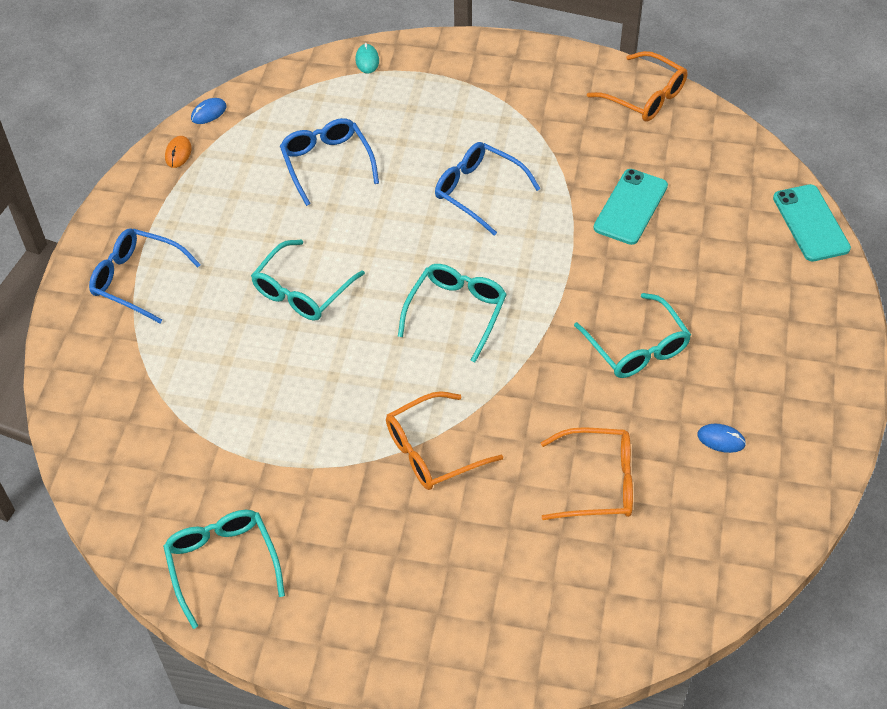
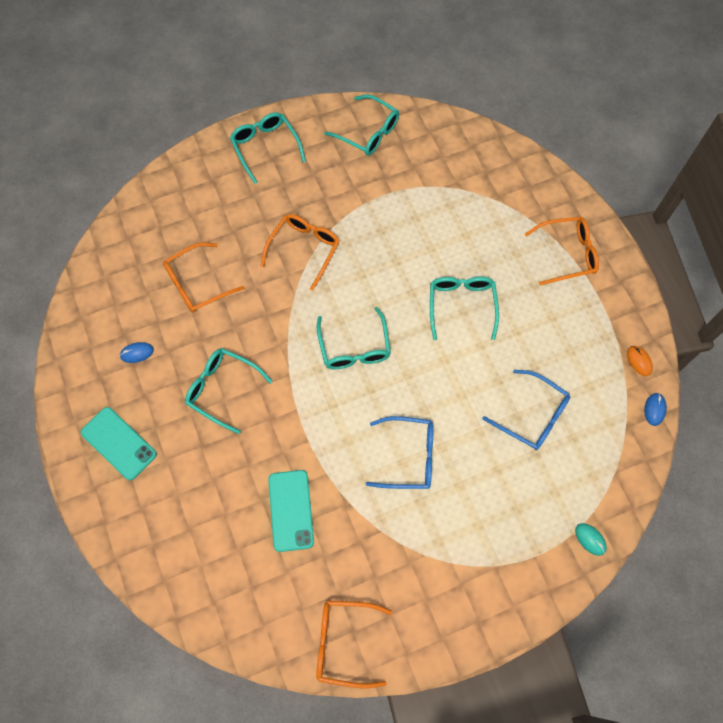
camera: 145 degrees right, 15 degrees up
(137, 280) = (567, 254): blue glasses -> orange glasses
(381, 627) = (265, 147): none -> turquoise glasses
(810, 223) = (148, 578): turquoise phone -> turquoise phone (119, 443)

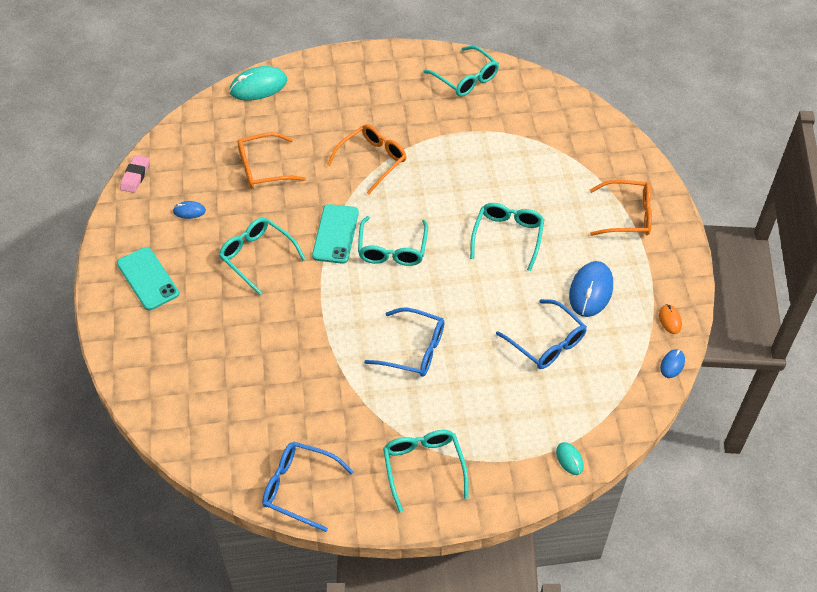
camera: 15 degrees right, 15 degrees down
(67, 324) = (135, 176): none -> pink eraser
(162, 188) = (258, 86): none -> turquoise mouse
(265, 147) = (364, 72): turquoise glasses -> turquoise glasses (423, 467)
(291, 510) = (286, 368): turquoise phone -> turquoise phone (335, 234)
(344, 643) = (299, 488): orange glasses -> blue glasses
(557, 347) = (590, 291): none -> blue mouse

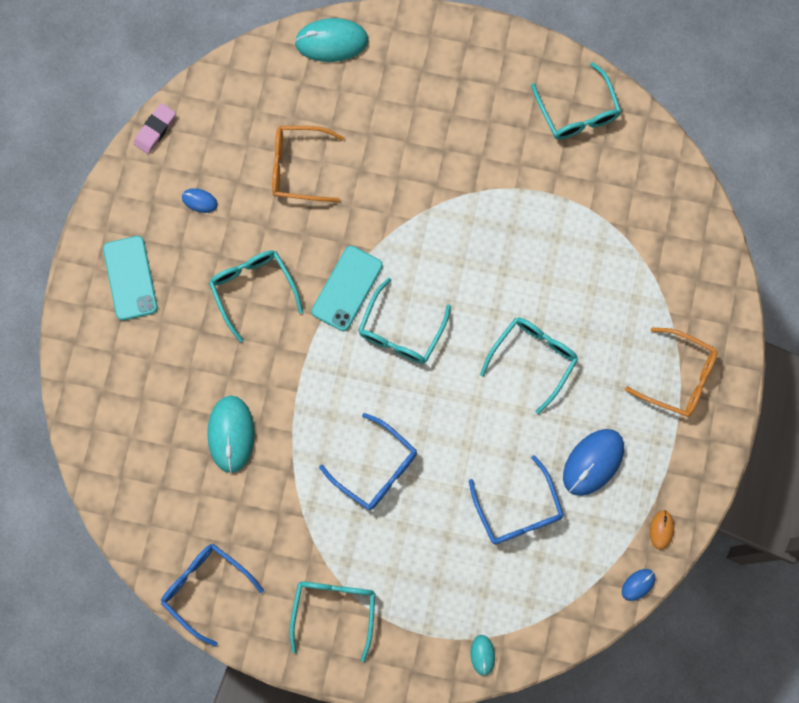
camera: 20 degrees right, 25 degrees up
(277, 363) = (231, 434): none -> turquoise mouse
(372, 161) = (423, 199): orange glasses -> none

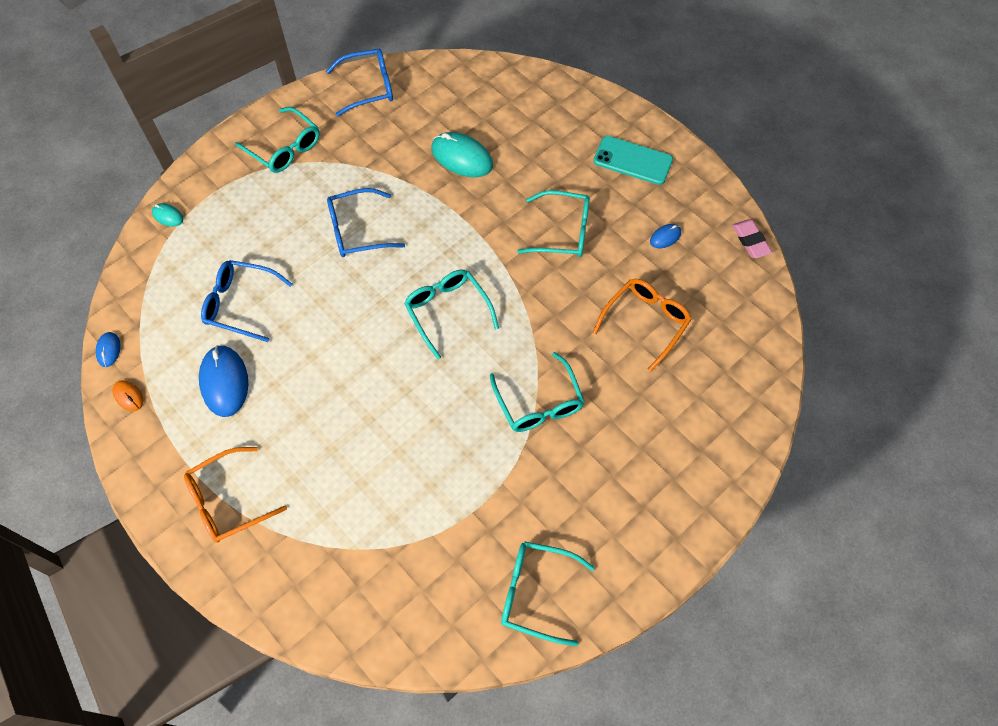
camera: 125 degrees right, 15 degrees down
(331, 41) = (752, 419): turquoise mouse -> none
(347, 288) = (513, 295): turquoise phone -> none
(533, 359) = (343, 394): turquoise glasses -> turquoise glasses (539, 403)

